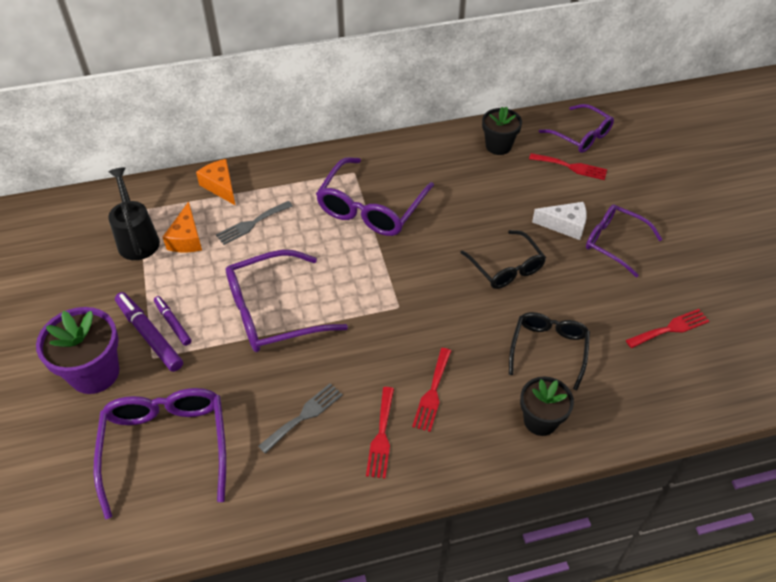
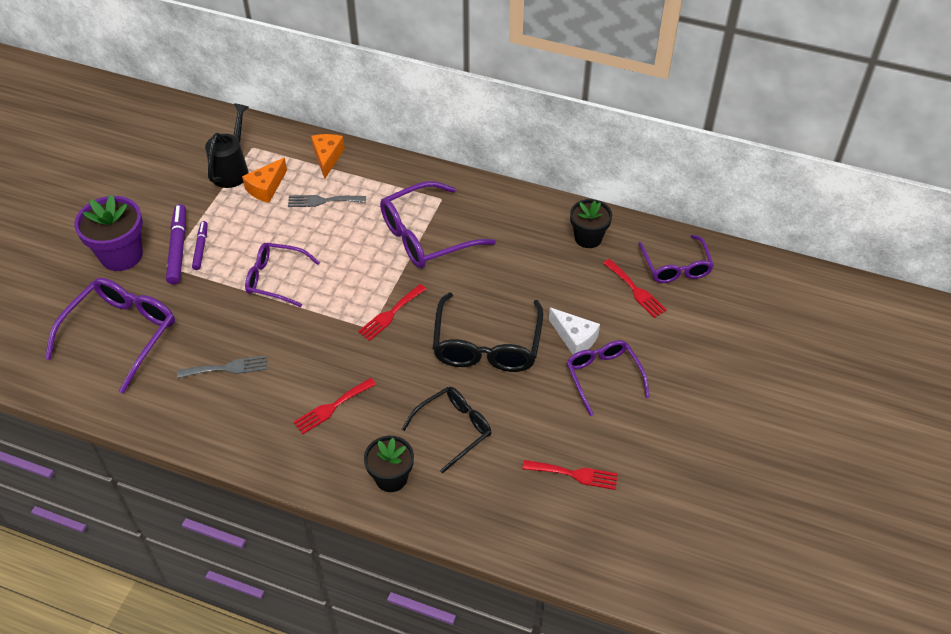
camera: 35 degrees right, 0 degrees up
(273, 312) = (276, 279): purple glasses -> purple glasses, size x0.65
(381, 436) = (265, 415): red fork -> red fork (390, 314)
(506, 267) = (487, 345): black glasses -> black glasses, size x1.53

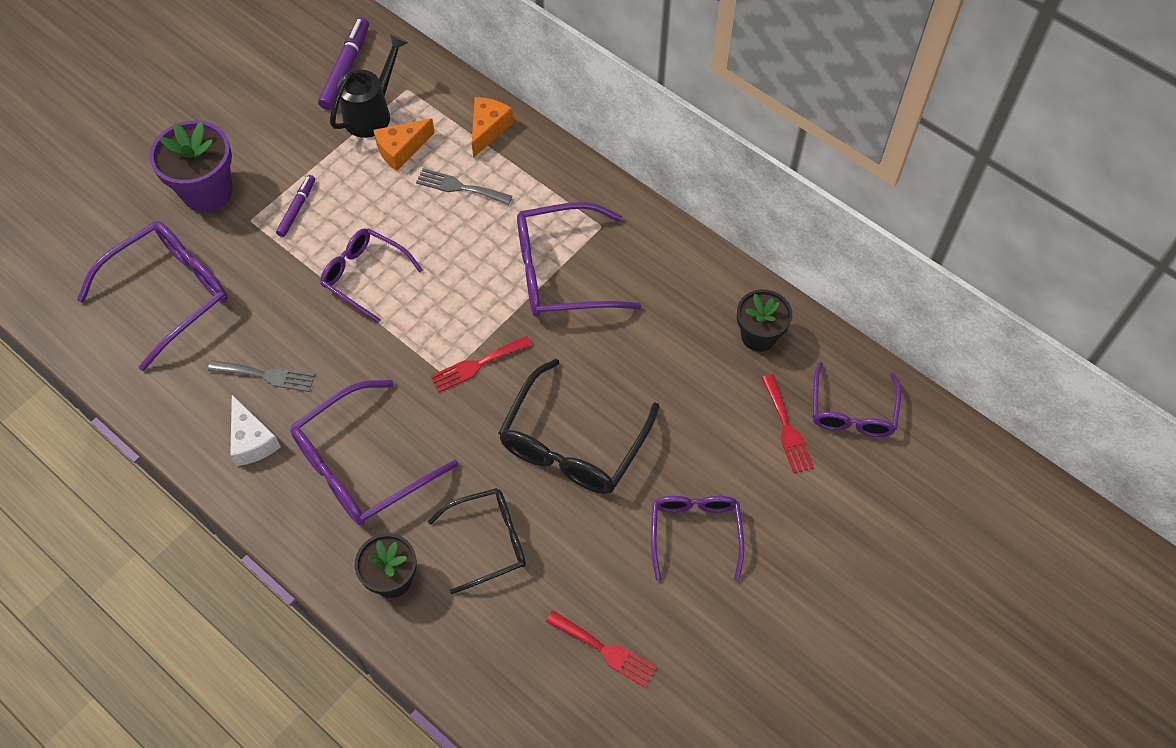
camera: 20 degrees right, 10 degrees up
(178, 248) = (272, 201): purple marker -> purple marker (346, 69)
(332, 407) = (362, 465): red fork -> purple glasses
(574, 338) = (682, 469): white cheese -> white cheese (252, 440)

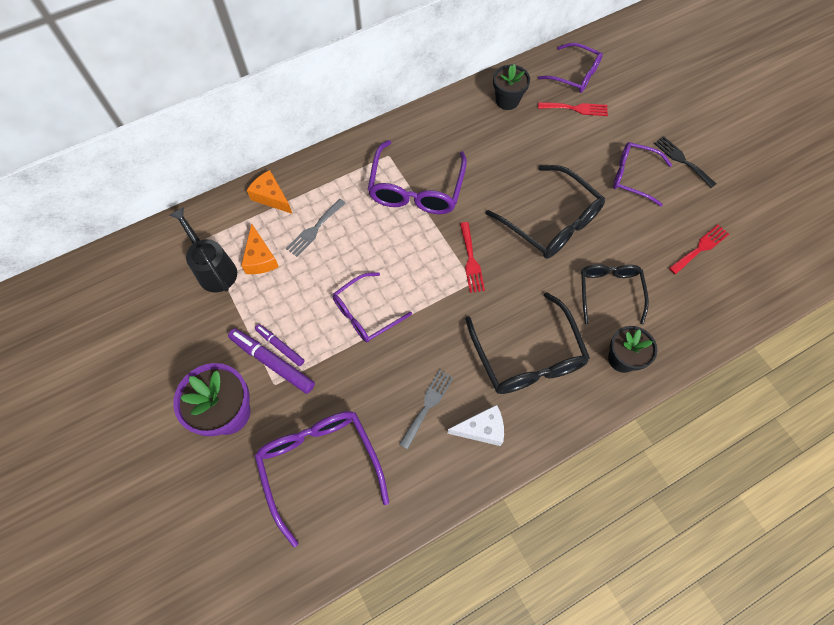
camera: 70 degrees left, 5 degrees up
(346, 69) = (158, 276): purple marker -> purple marker (272, 362)
(362, 465) = (527, 356): purple glasses -> black glasses
(756, 596) = (682, 160): none -> black fork

